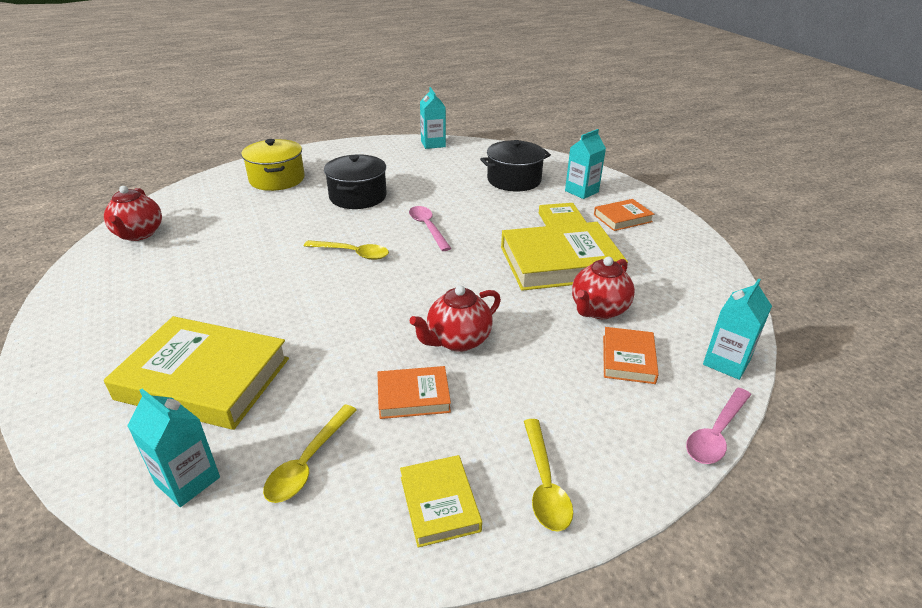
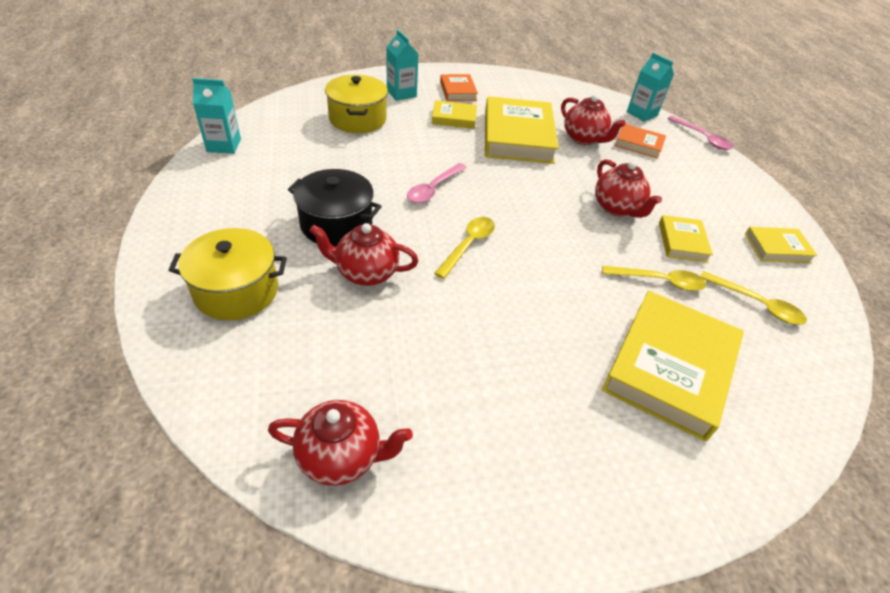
camera: 80 degrees left, 10 degrees up
(187, 480) = (789, 375): turquoise carton -> none
(304, 216) = (365, 273): none -> red teapot
(413, 396) = (682, 242): orange book -> yellow book
(428, 228) = (433, 188): pink spoon -> pink spoon turned 45 degrees counterclockwise
(514, 180) = (357, 119): black pot -> yellow pot
(544, 483) = (752, 205): yellow spoon -> yellow spoon (659, 281)

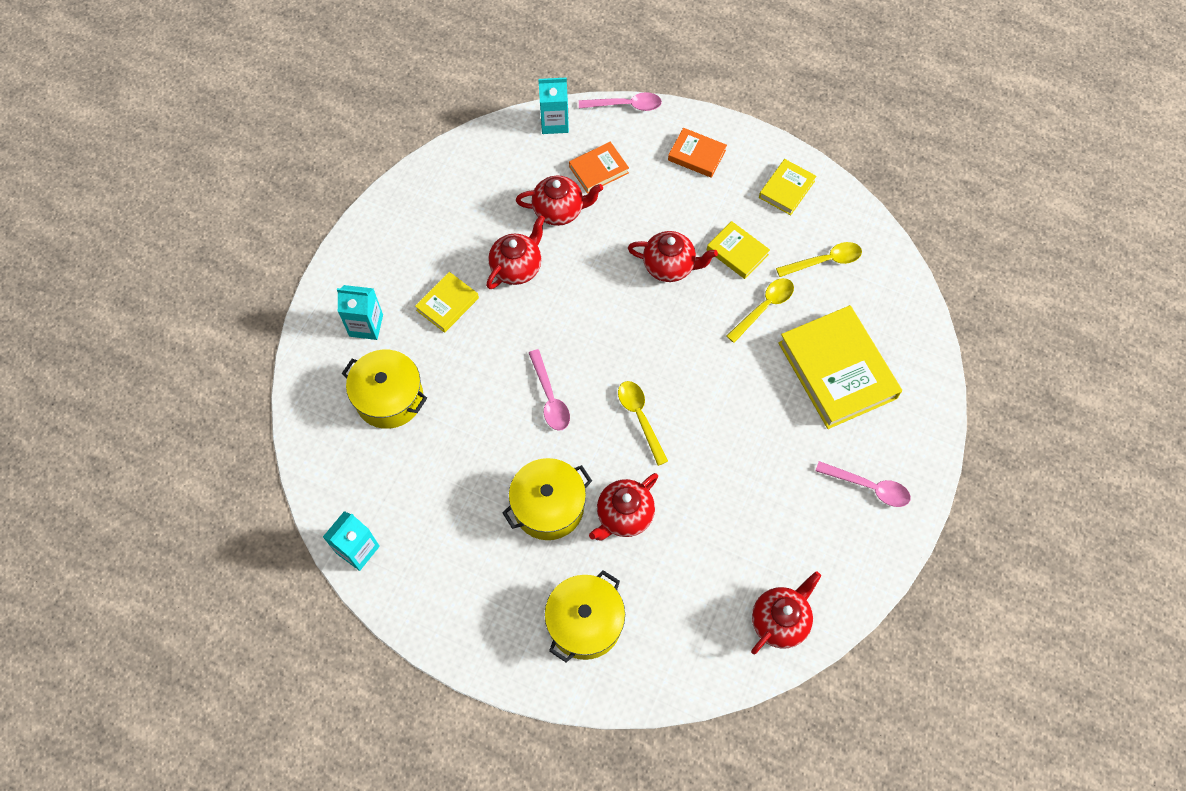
camera: 50 degrees left, 20 degrees up
(336, 224) = (548, 506): black pot -> yellow pot
(458, 91) = (398, 265): orange book -> orange book (696, 155)
(517, 136) = (517, 267): yellow book -> red teapot
(577, 467) = (868, 487): none -> pink spoon

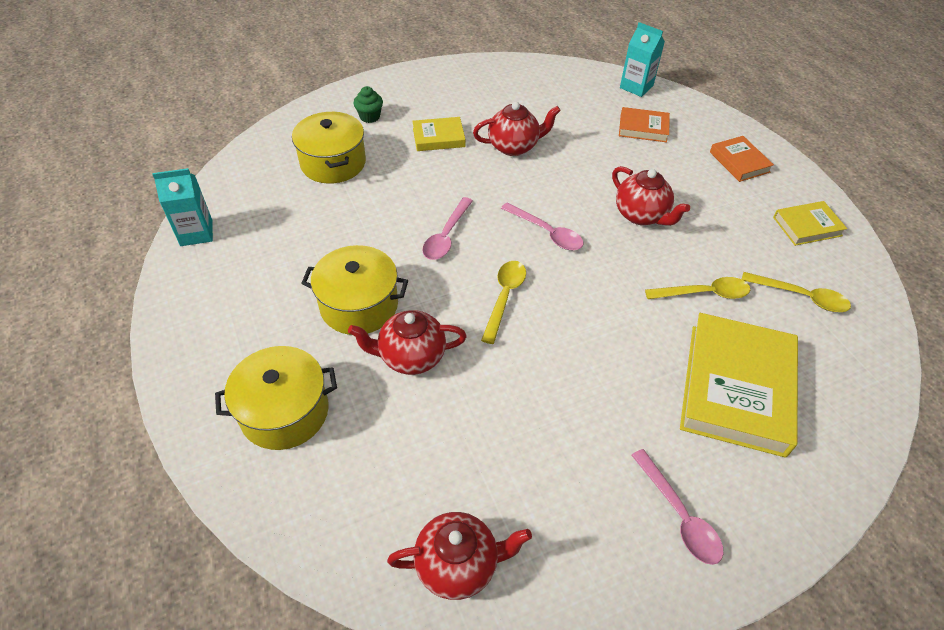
camera: 40 degrees right, 15 degrees down
(366, 325) = (370, 117): turquoise carton -> green cupcake
(559, 211) = (585, 134): red teapot -> none
(626, 105) = (706, 105): pink spoon -> pink spoon (546, 232)
(737, 252) = (715, 241): yellow book -> none

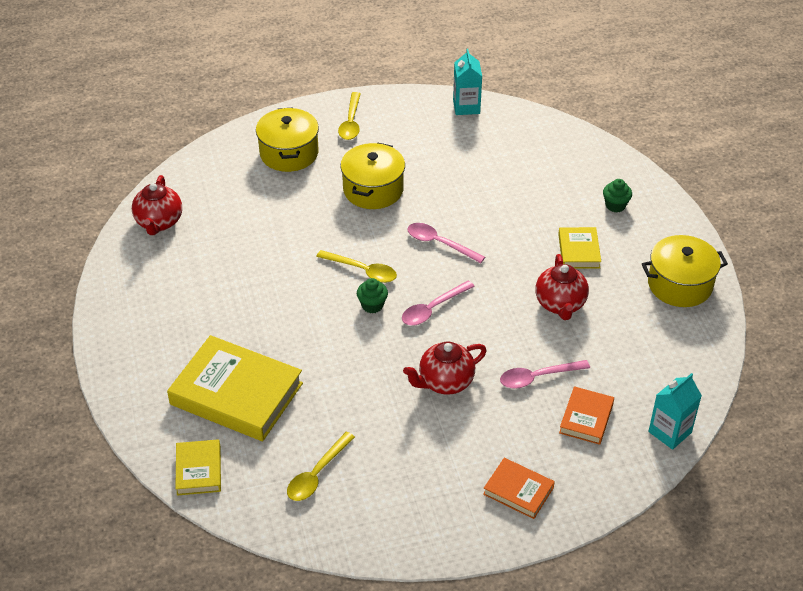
camera: 100 degrees right, 5 degrees down
(333, 163) = (545, 180): yellow pot -> yellow pot (680, 284)
(410, 357) = (317, 213): red teapot -> none
(556, 282) = (372, 305): none -> green cupcake
(679, 515) = (150, 331): pink spoon -> pink spoon (537, 377)
(704, 293) = (337, 402): yellow spoon -> yellow spoon (351, 122)
(739, 162) = (518, 491): orange book -> orange book turned 45 degrees clockwise
(807, 226) = (407, 516): yellow book -> yellow book (199, 470)

